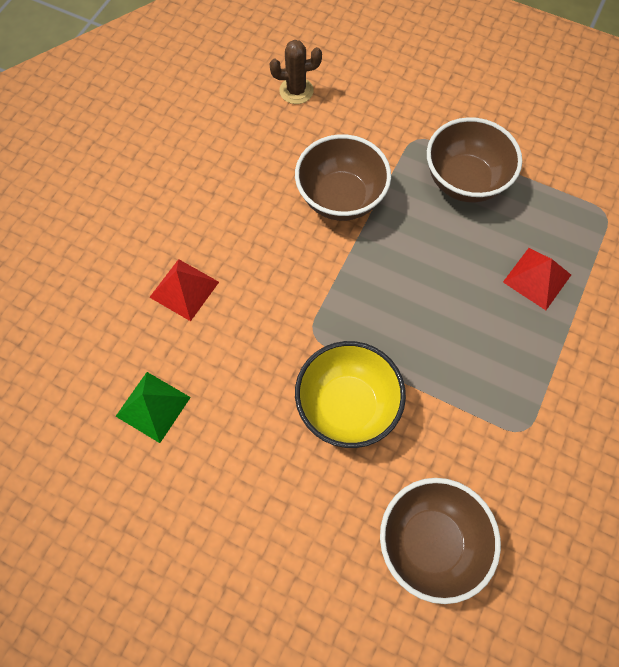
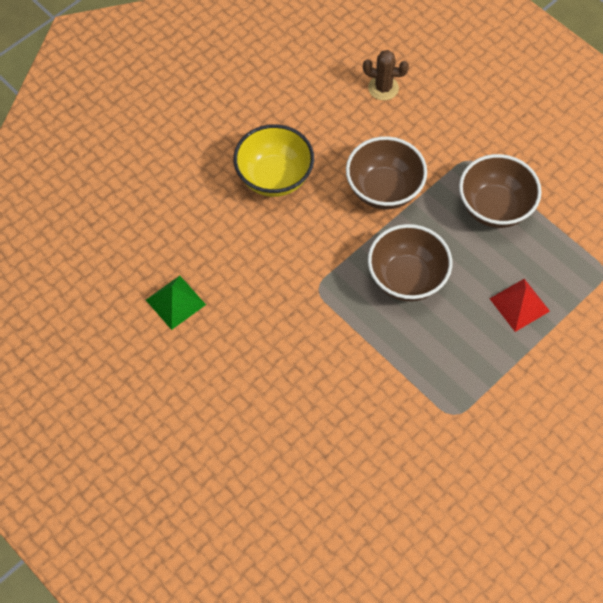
camera: 20 degrees right, 5 degrees down
(184, 289) = (230, 222): red pyramid -> none
(347, 405) = (323, 350): yellow bowl -> yellow bowl (274, 177)
(430, 542) = (346, 466): brown bowl -> brown bowl (407, 278)

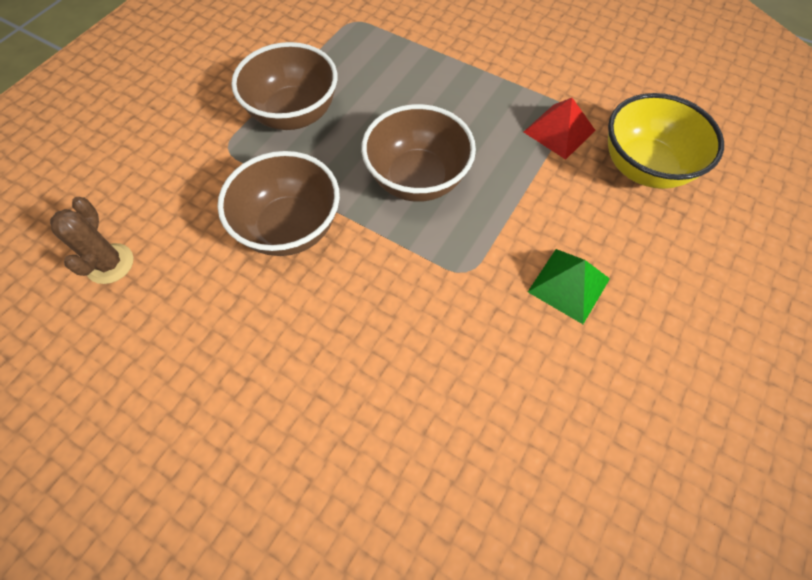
camera: 105 degrees left, 0 degrees up
(175, 302) = (563, 467): green pyramid -> green pyramid (569, 285)
(274, 177) = (295, 377): yellow bowl -> yellow bowl (644, 167)
(519, 304) = (415, 77): red pyramid -> red pyramid (559, 131)

